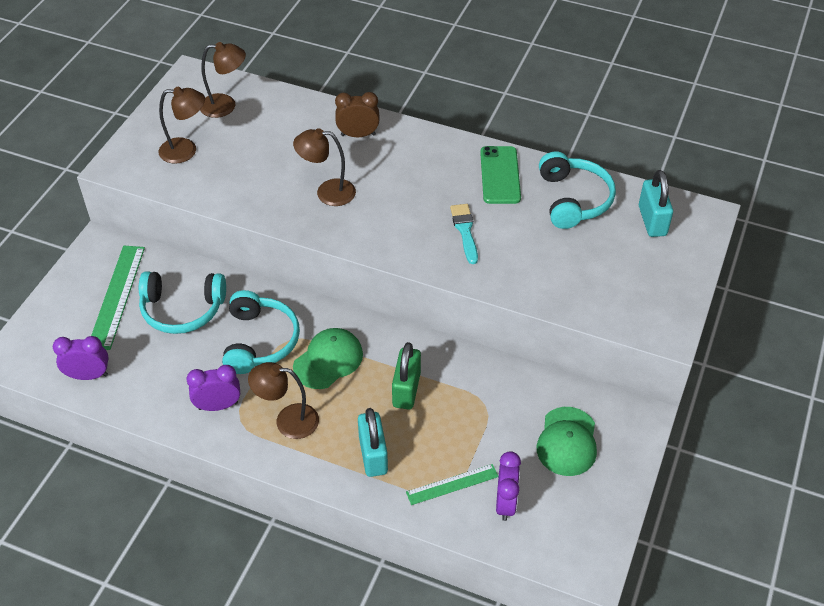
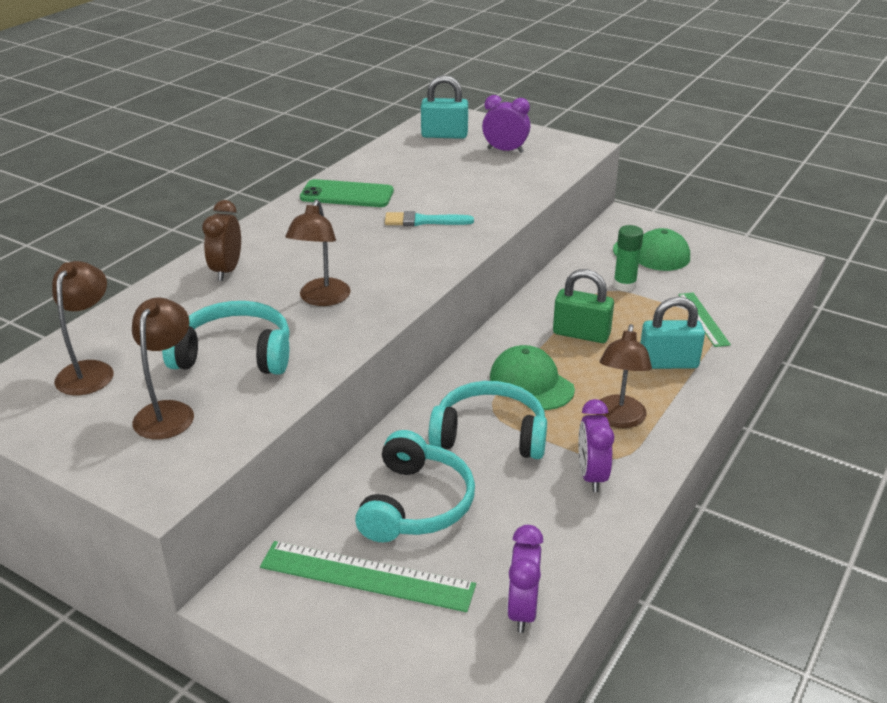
camera: 80 degrees left, 15 degrees down
(498, 419) = (624, 285): none -> green glue stick
(505, 503) = (723, 293): purple clock -> purple clock (505, 150)
(573, 199) = (401, 164): turquoise headphones -> turquoise headphones (235, 354)

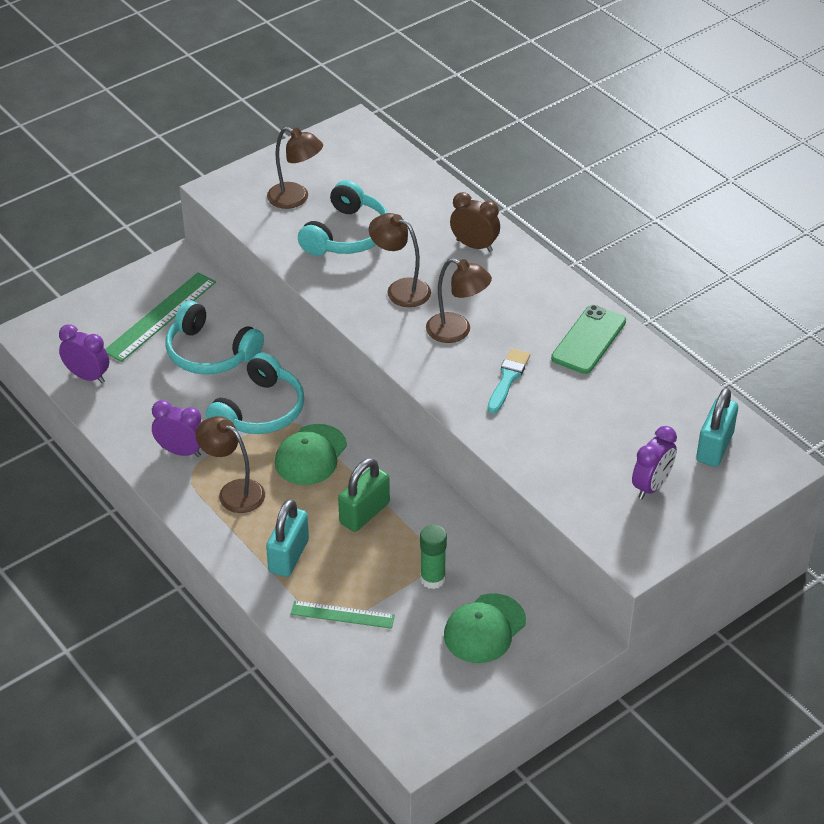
camera: 110 degrees right, 10 degrees up
(90, 371) = (365, 169): brown lamp -> brown lamp (457, 331)
(531, 383) = (310, 455): green cap -> green cap turned 135 degrees clockwise

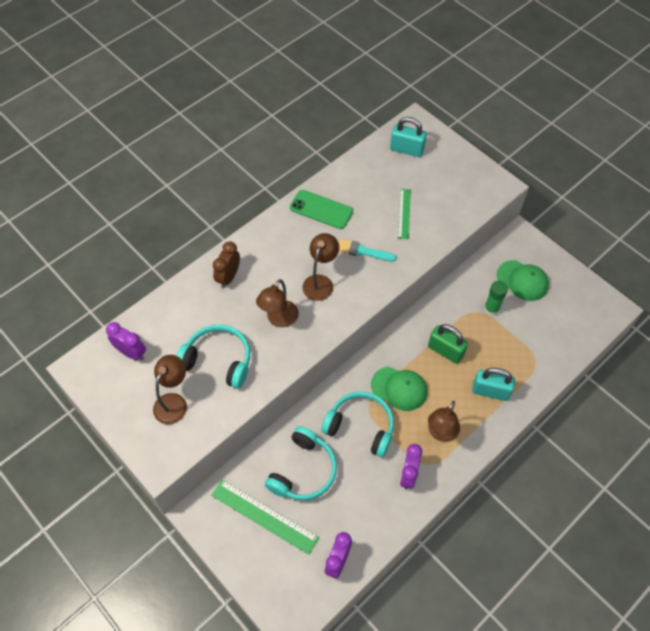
camera: 95 degrees left, 15 degrees up
(342, 615) = (530, 355): green ruler -> green ruler (404, 213)
(651, 486) = (443, 178): purple clock -> purple clock (131, 353)

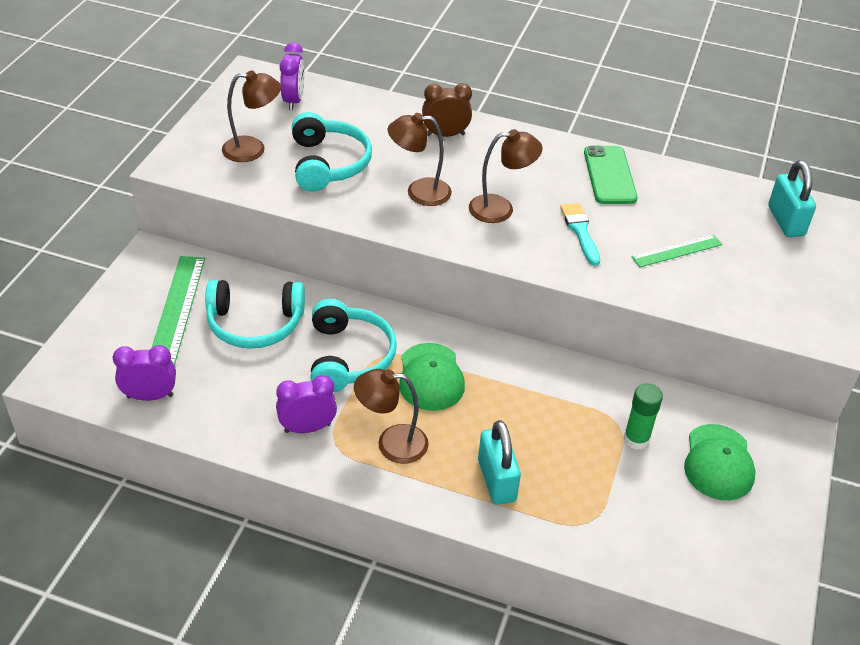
camera: 60 degrees right, 15 degrees down
(445, 351) = (525, 408): green padlock -> none

